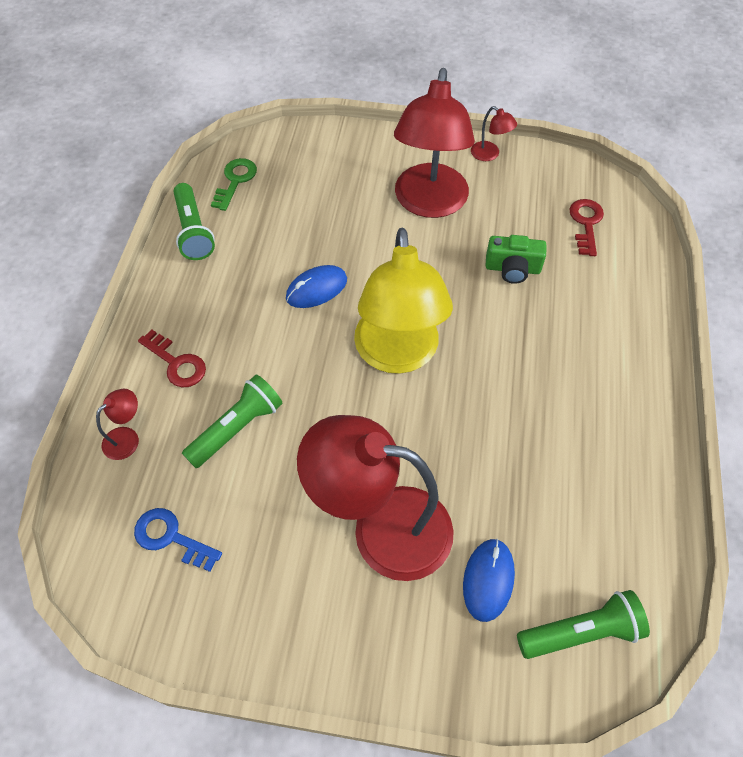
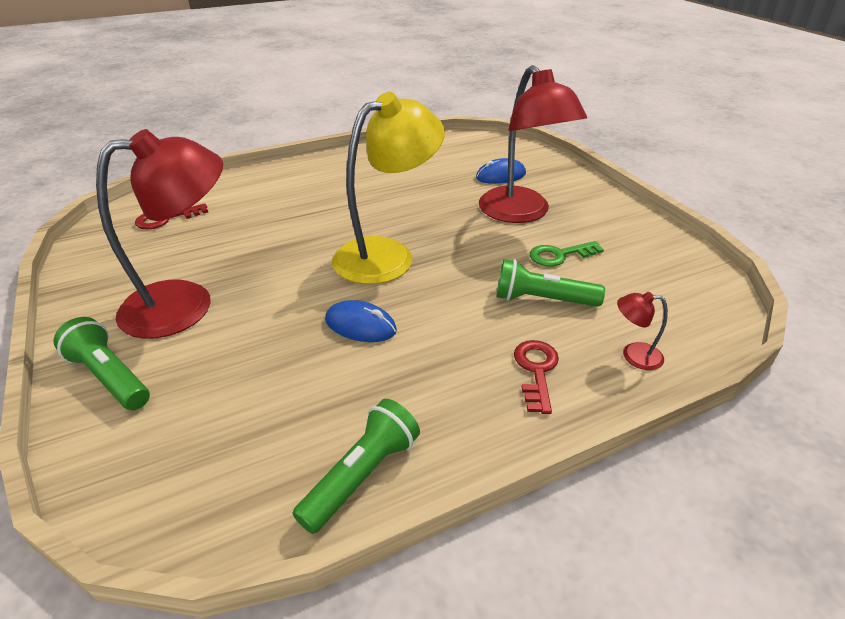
camera: 125 degrees left, 20 degrees down
(171, 537) = (652, 286): blue key -> none
(235, 181) = (235, 490): green key -> green key (559, 255)
(489, 155) = (83, 293): red lamp -> none
(512, 269) = (246, 235): green camera -> none
(581, 632) = (490, 149): green flashlight -> green flashlight (110, 377)

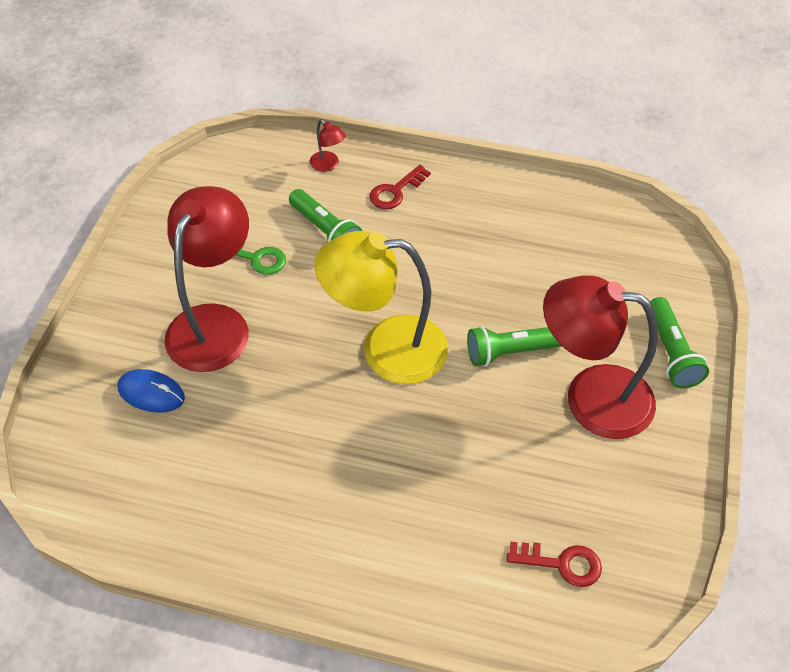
camera: 140 degrees left, 15 degrees up
(360, 325) = (471, 289): blue mouse -> none
(362, 475) = (546, 198): green flashlight -> green flashlight (512, 351)

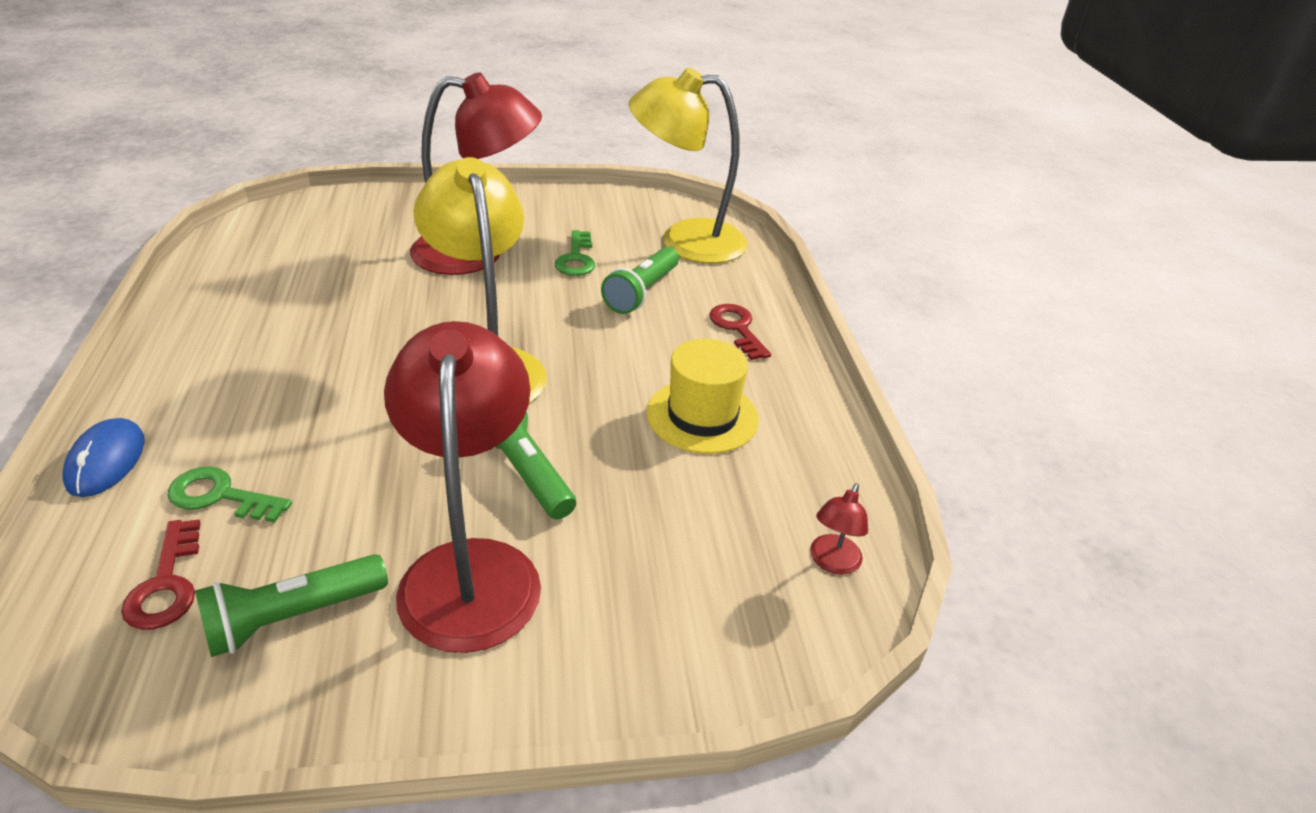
camera: 65 degrees right, 15 degrees down
(151, 393) = (377, 237): blue mouse -> blue mouse (106, 461)
(260, 181) = (685, 241): none -> yellow lamp
(328, 165) = (741, 276): red lamp -> red lamp (832, 563)
(395, 191) = (737, 328): red key -> red key turned 45 degrees clockwise
(484, 531) = (220, 496): none -> green key
(486, 243) = (702, 416): none -> yellow hat
(671, 352) = (597, 658): green flashlight -> green flashlight (292, 617)

